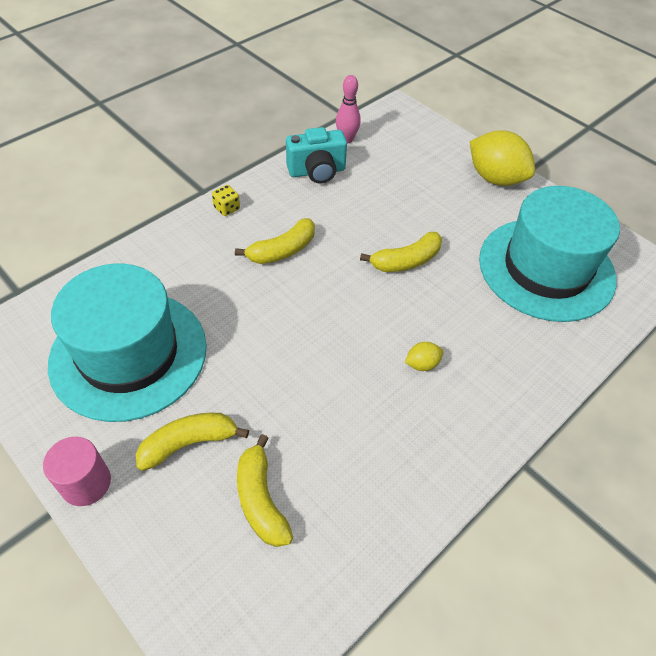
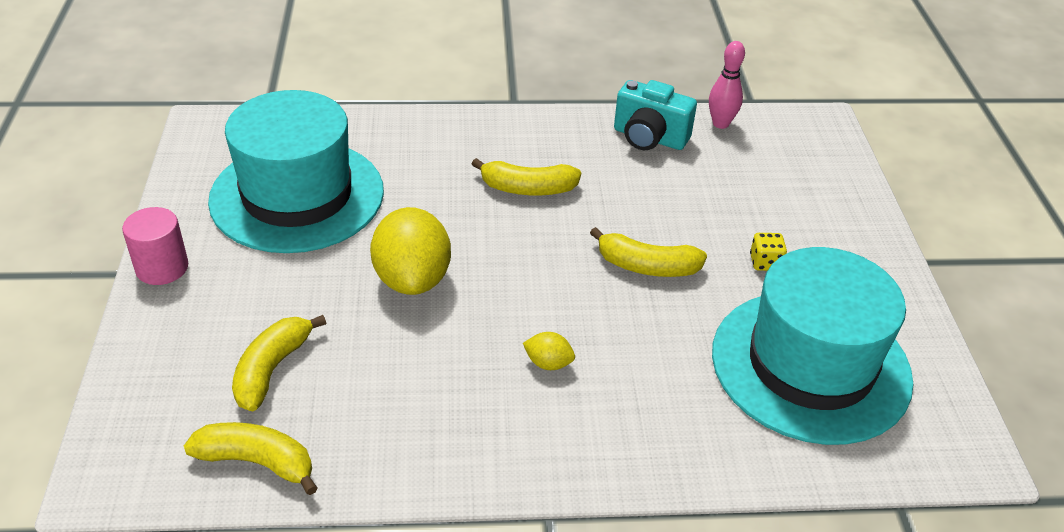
camera: 40 degrees right, 10 degrees down
(189, 443) = (266, 290): yellow banana -> yellow banana (257, 462)
(227, 208) = (517, 126): yellow dice -> yellow dice (765, 263)
(495, 178) = (861, 246): yellow lemon -> yellow lemon (412, 279)

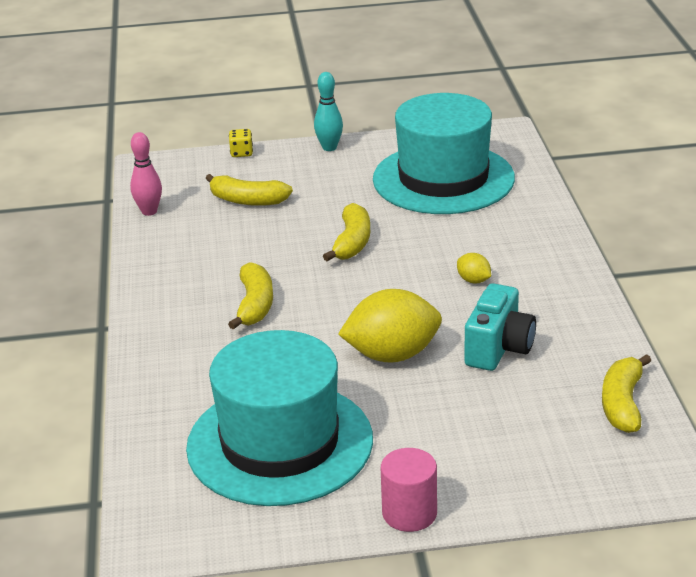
camera: 90 degrees left, 10 degrees down
(272, 369) = (524, 415): yellow banana -> yellow banana (247, 200)
(548, 363) = (473, 280): yellow lemon -> yellow lemon turned 60 degrees counterclockwise
(649, 138) = (172, 246): turquoise camera -> turquoise camera (498, 349)
(765, 263) = (338, 193): yellow dice -> yellow dice (241, 153)
(887, 263) = (329, 147): none -> turquoise bowling pin

